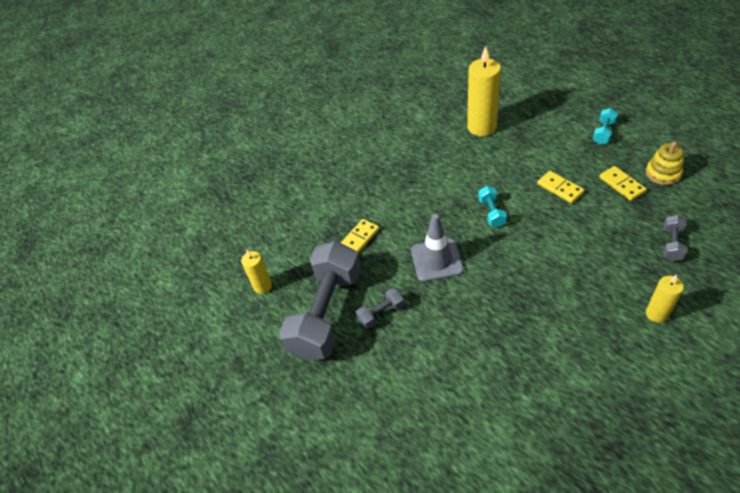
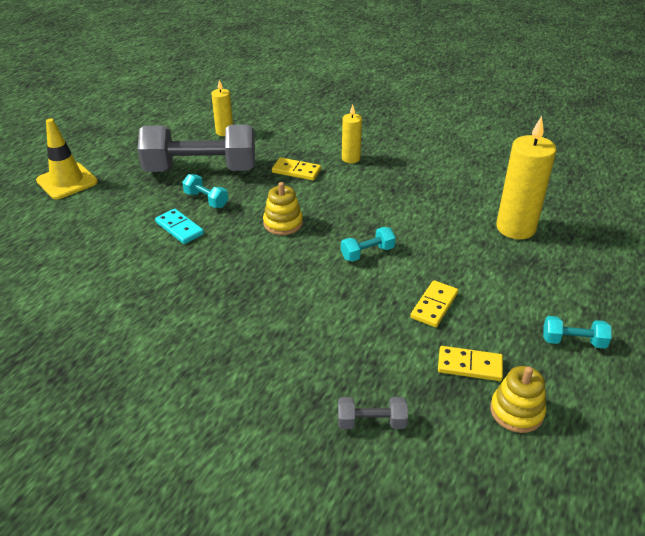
camera: 65 degrees right, 10 degrees down
(298, 445) = (67, 181): none -> yellow traffic cone
(381, 313) = (206, 200): grey dumbbell -> turquoise dumbbell
(421, 339) = (179, 228): none -> turquoise domino
(436, 260) = (283, 223): grey traffic cone -> yellow stacking toy
(621, 184) = (469, 366): yellow domino -> yellow domino turned 60 degrees clockwise
(656, 314) = (244, 407): yellow candle -> yellow candle (351, 158)

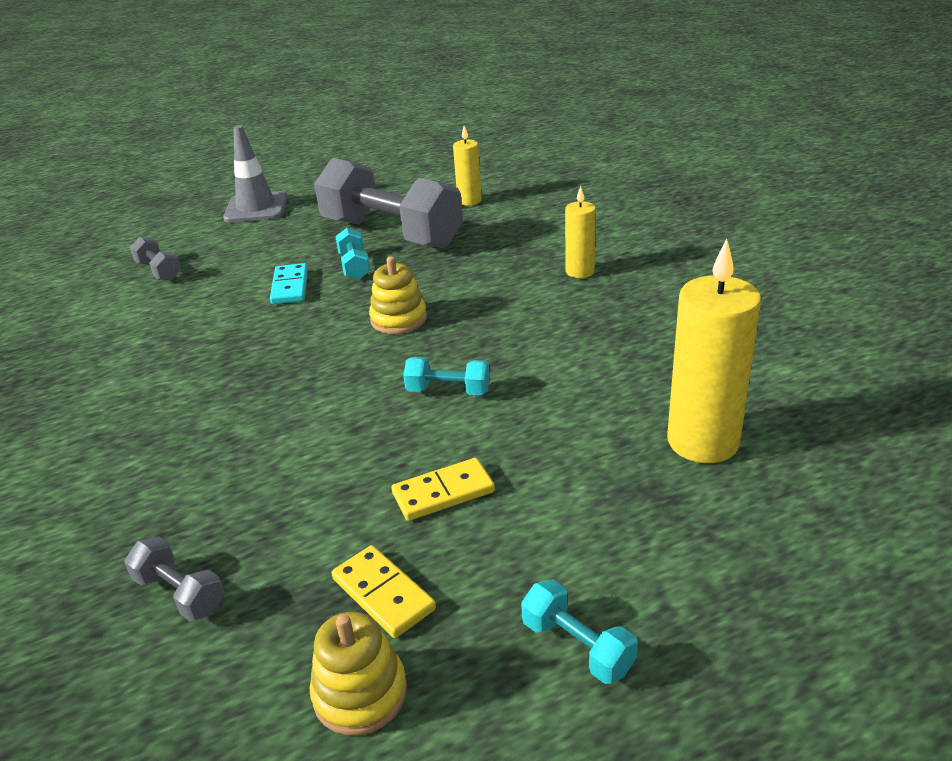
camera: 40 degrees right, 5 degrees down
(56, 252) = (159, 271): none -> grey dumbbell
(67, 181) = (256, 208): yellow traffic cone -> grey traffic cone
(296, 171) = (492, 266): yellow domino -> none

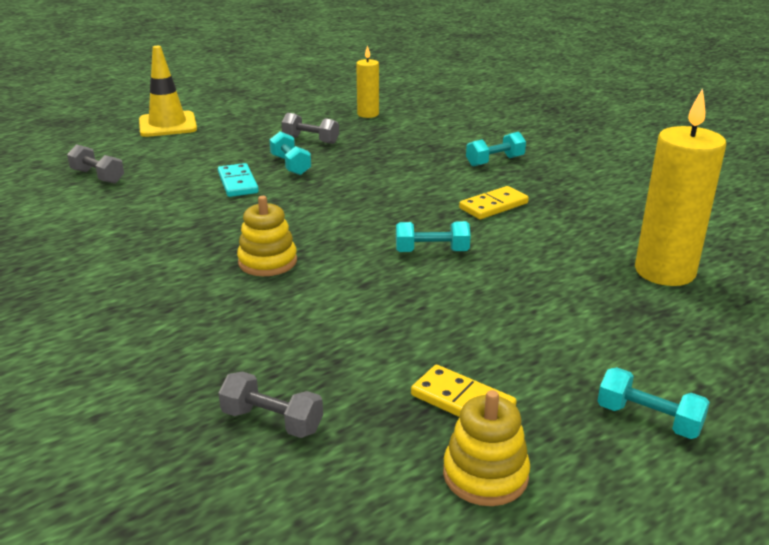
camera: 15 degrees left, 5 degrees down
(256, 208) = (167, 125): grey traffic cone -> yellow traffic cone
(391, 233) = (310, 140): grey dumbbell -> grey dumbbell, size x0.41
(398, 319) = (355, 202): yellow stacking toy -> yellow stacking toy (267, 262)
(443, 493) = (471, 324): yellow domino -> yellow domino (493, 206)
(580, 271) = (495, 161): yellow candle -> turquoise dumbbell

